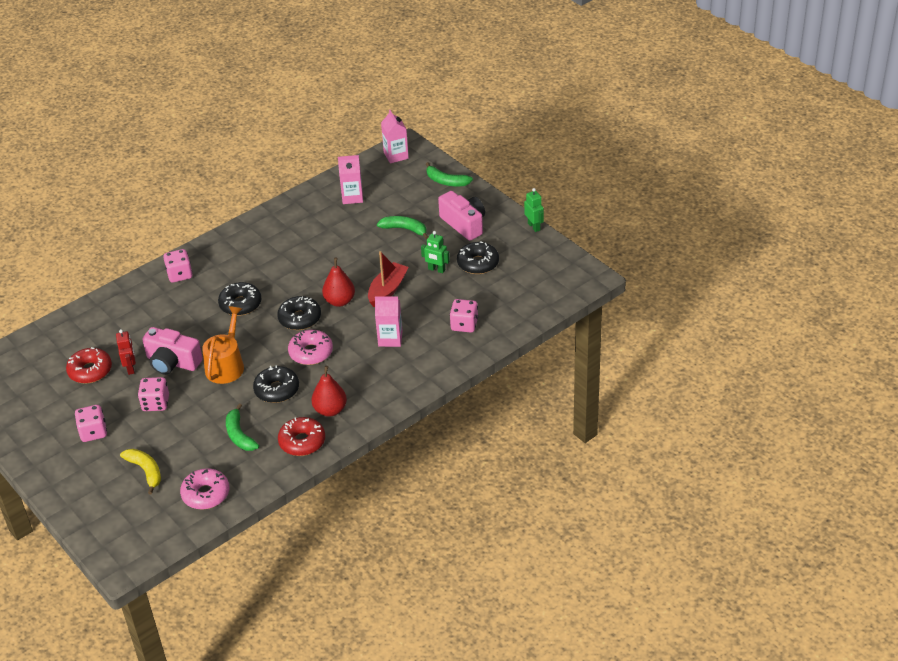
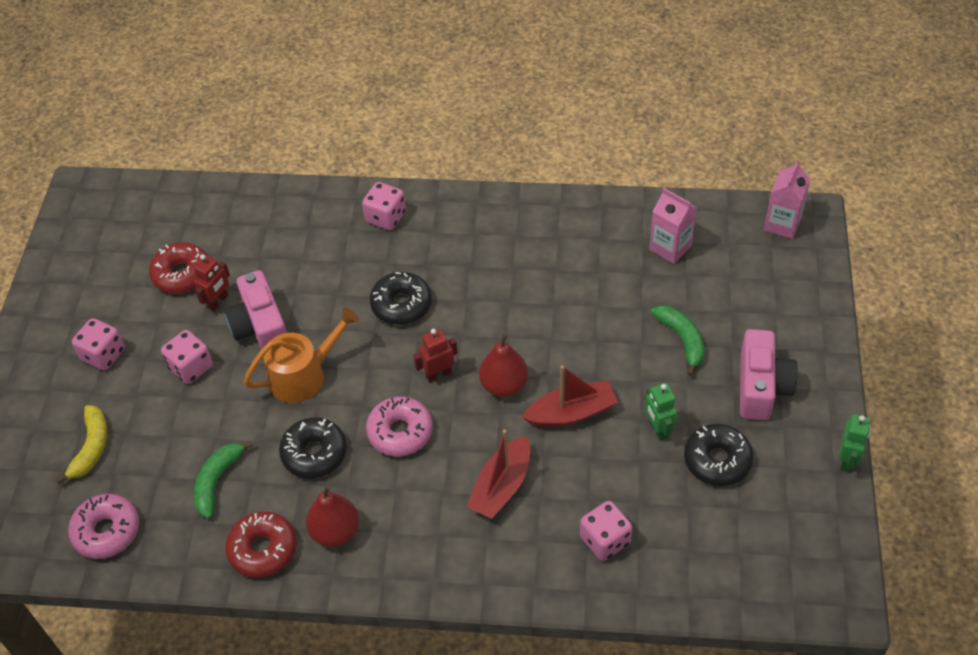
camera: 45 degrees right, 10 degrees up
(300, 318) = (438, 374): black donut -> red robot
(390, 339) = (501, 486): pink carton -> red boat
(446, 181) = (805, 306): green banana -> none

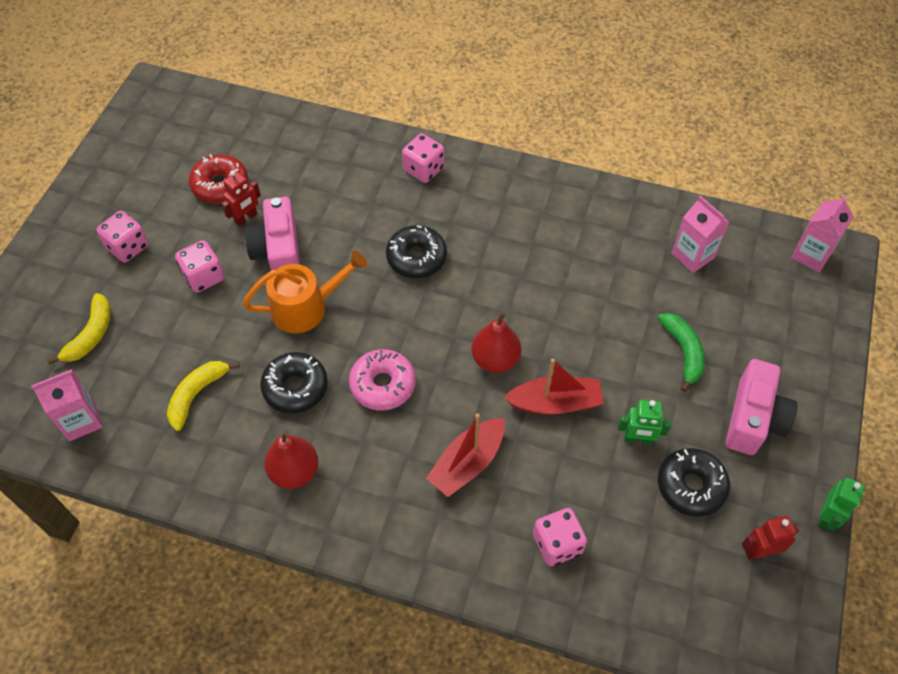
camera: 10 degrees right, 5 degrees up
(107, 531) = (81, 420): pink donut -> pink carton
(217, 482) = (197, 395): green banana -> yellow banana
(263, 549) = (221, 473): red donut -> none
(438, 374) = (434, 335): red robot -> red robot (759, 551)
(658, 429) = (637, 439): green robot -> green robot turned 75 degrees counterclockwise

